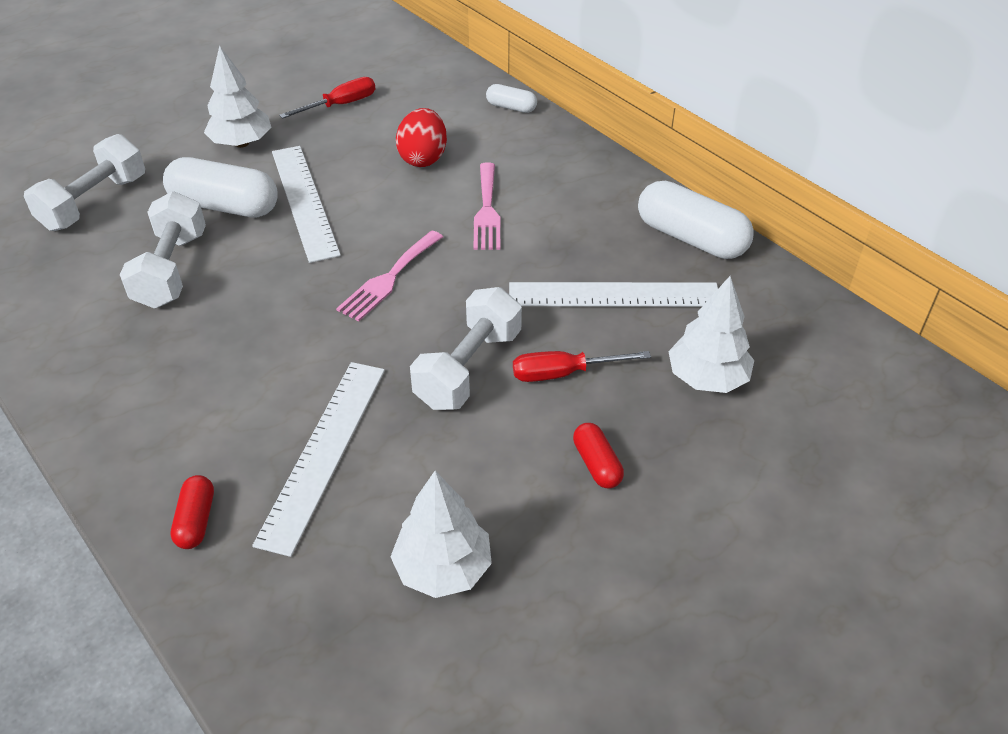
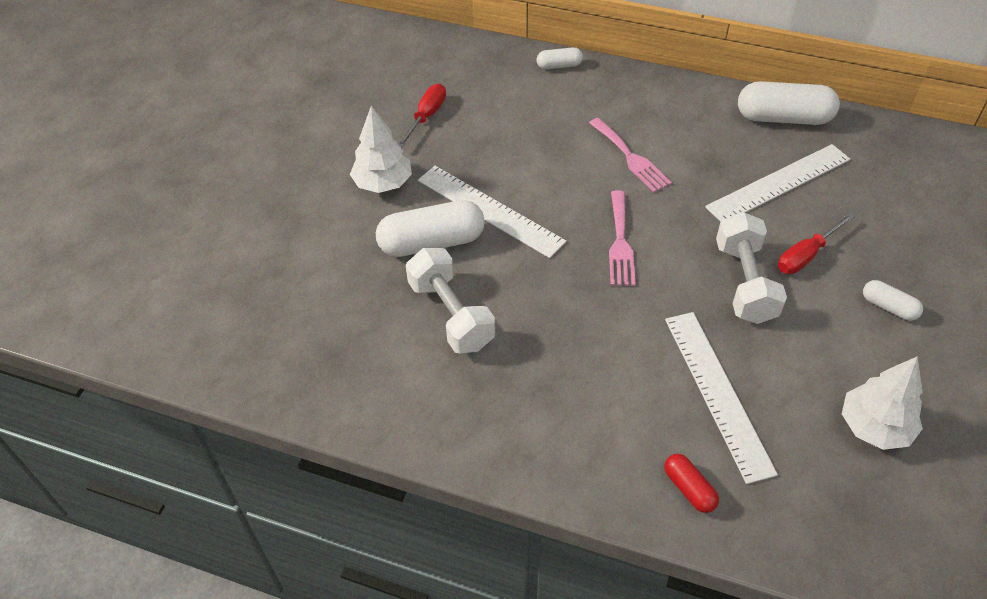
camera: 30 degrees left, 5 degrees up
(94, 203) = (319, 290): white dumbbell -> none
(423, 158) = (540, 135): red egg -> none
(597, 464) = (889, 307): red capsule -> white capsule
(707, 378) = (891, 214): white tree -> none

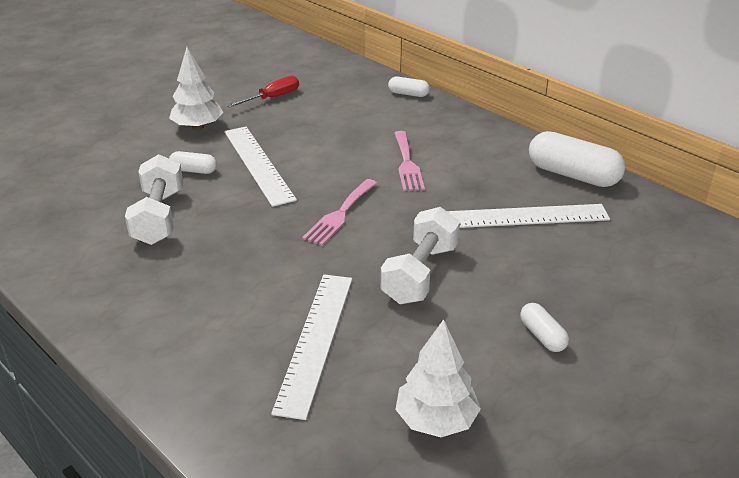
camera: 25 degrees right, 15 degrees down
(432, 242) = (194, 170): white capsule -> white capsule, size x0.51
(689, 489) = (219, 398): red capsule -> none
(806, 255) = (498, 273): red screwdriver -> none

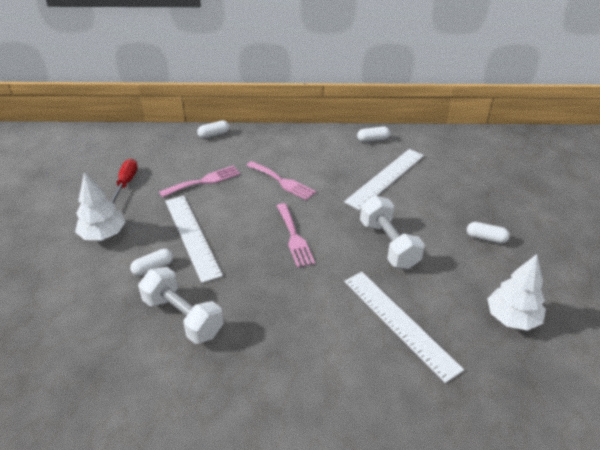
camera: 45 degrees left, 5 degrees up
(258, 164) = (192, 236): white ruler -> white ruler turned 45 degrees clockwise
(336, 127) = (204, 181): none -> pink fork
(573, 175) = (373, 139): white capsule -> white capsule, size x0.51

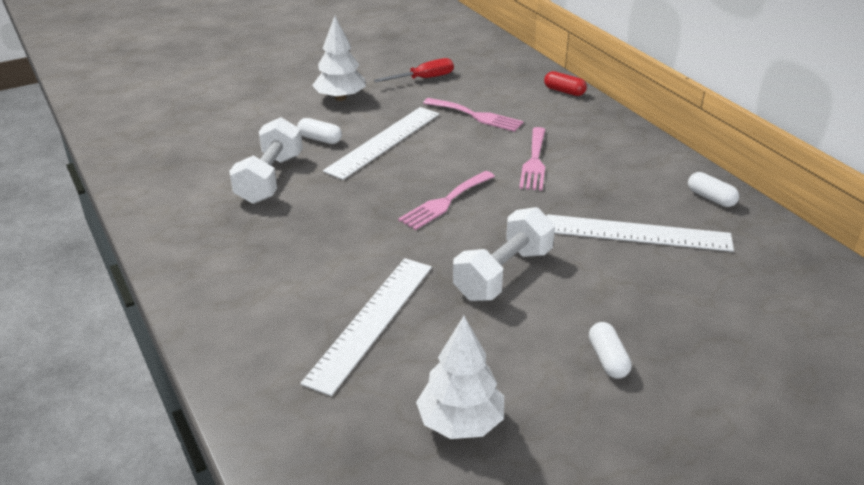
camera: 60 degrees right, 5 degrees down
(214, 135) = (564, 91): white capsule -> red capsule

